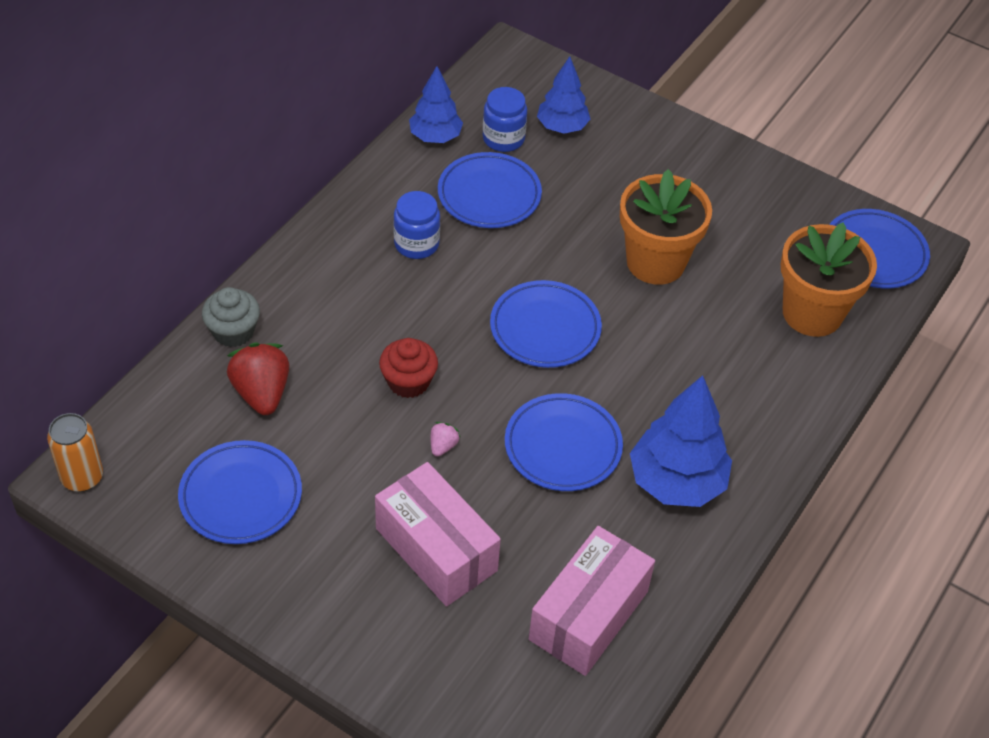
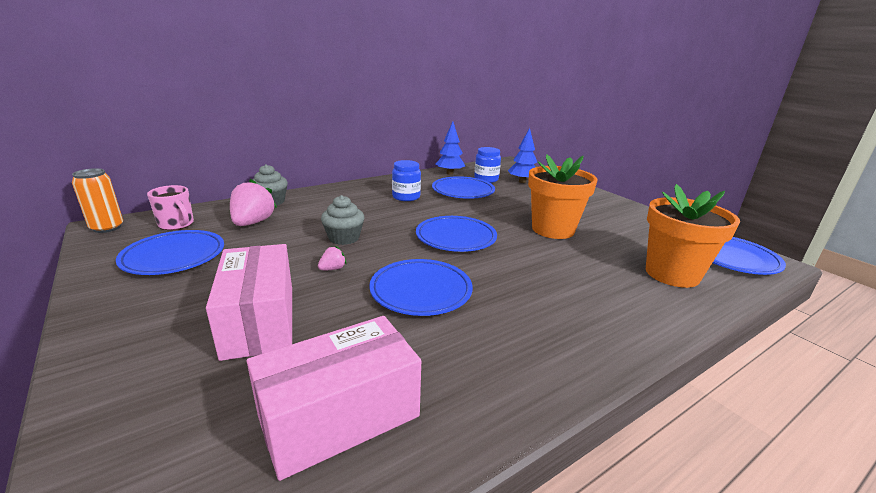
camera: 25 degrees right, 25 degrees down
(165, 436) = (177, 224): none -> pink mug
(261, 393) = (253, 223): red strawberry -> pink strawberry
(408, 382) = (344, 238): red cupcake -> grey cupcake
(676, 482) = (505, 338): blue tree -> none

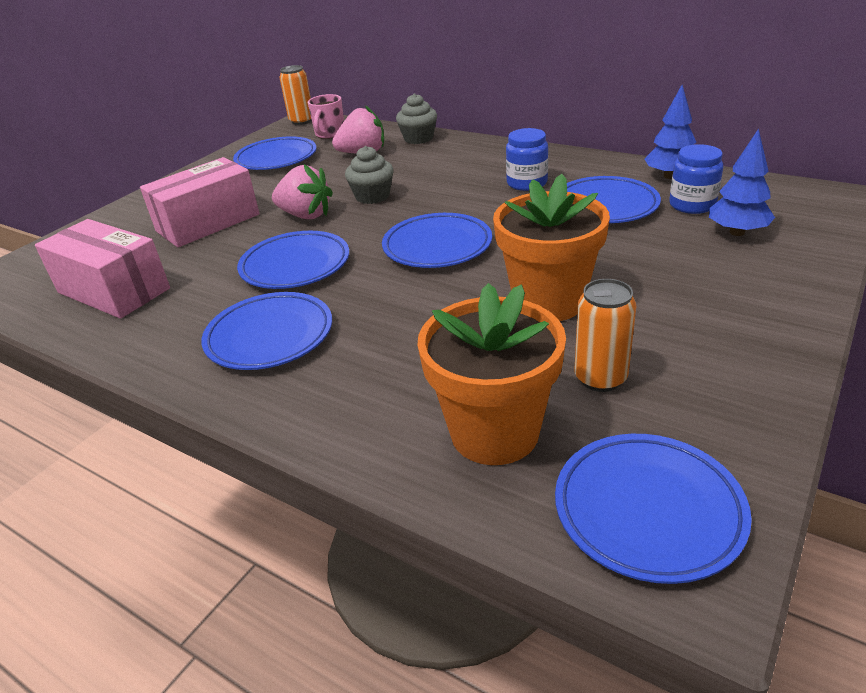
camera: 70 degrees right, 10 degrees up
(332, 269) = (306, 215): pink strawberry -> pink strawberry, size x2.12
(527, 324) = (270, 336): none -> blue plate
(631, 239) = (600, 378): none -> orange can

